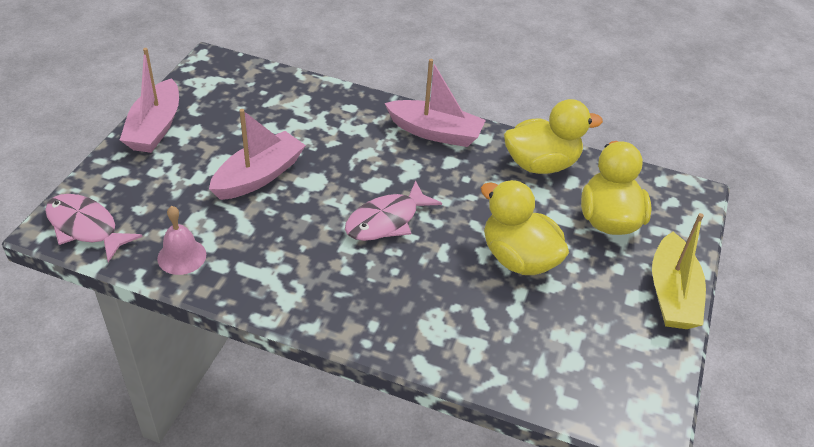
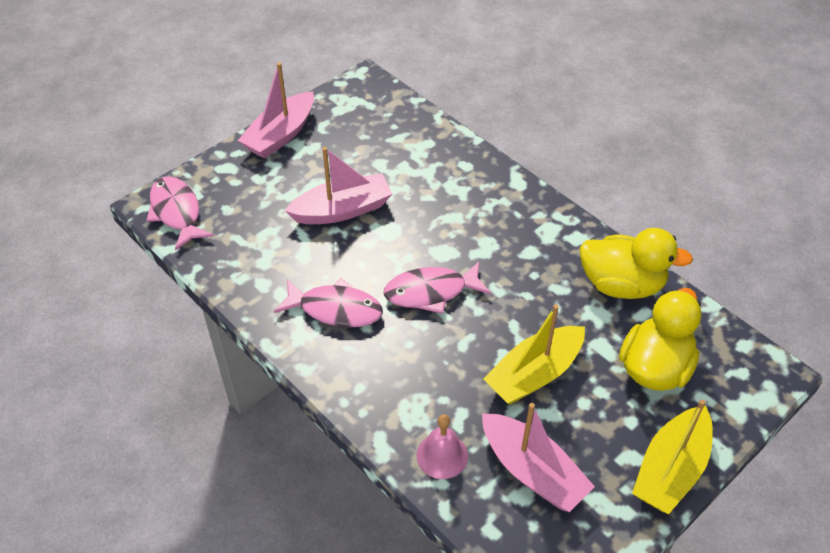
camera: 30 degrees right, 5 degrees up
(182, 256) = (236, 265): pink bell -> pink bell (442, 455)
(307, 264) = (335, 309): none -> pink fish
(435, 132) = (533, 216): pink boat -> pink boat (532, 471)
(518, 258) = (534, 374): yellow duck -> yellow boat

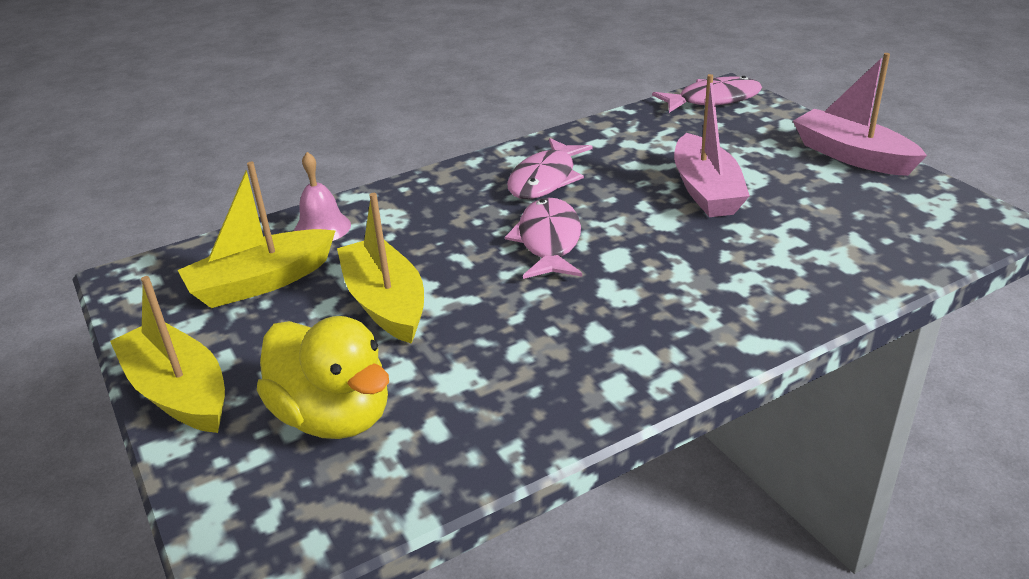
camera: 105 degrees right, 15 degrees down
(532, 471) = (261, 282): pink boat -> yellow boat
(621, 284) = (501, 417): yellow duck -> none

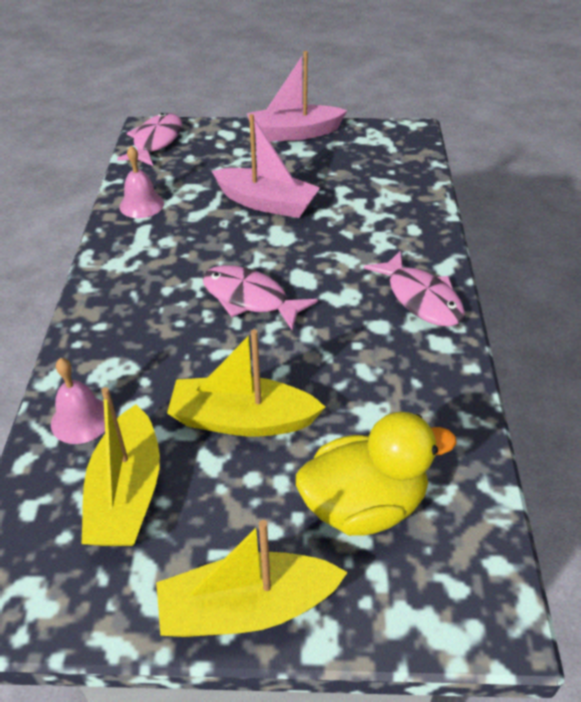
camera: 60 degrees left, 10 degrees up
(545, 179) = (163, 263): pink fish -> pink fish (420, 298)
(611, 135) = (141, 205): none -> pink bell

